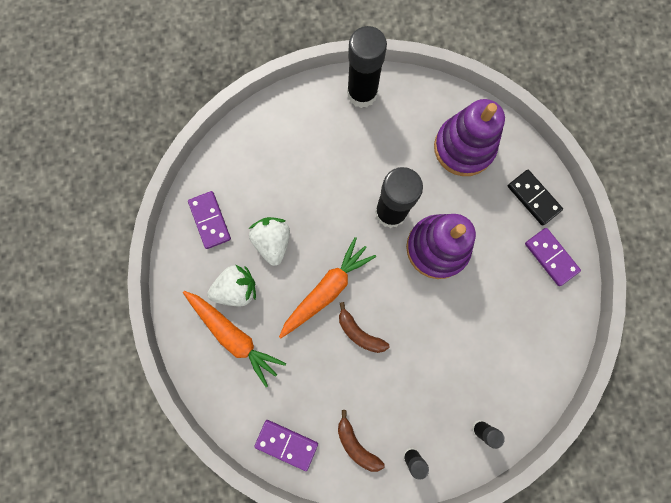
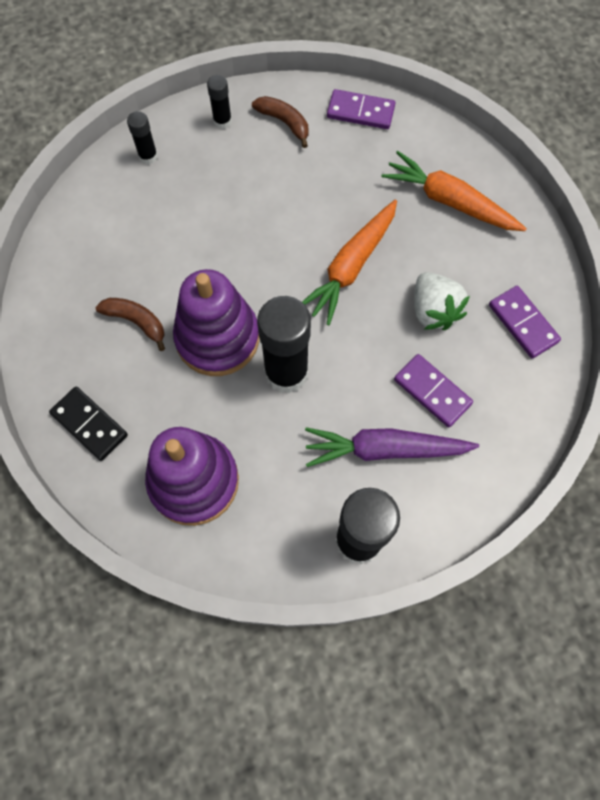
camera: 170 degrees right, 10 degrees down
(236, 289) = (462, 250): white strawberry -> none
(332, 147) = (384, 449): none -> purple carrot
(359, 333) = (301, 227): brown banana -> brown banana (136, 322)
(551, 257) = (65, 351): purple domino -> purple domino (432, 392)

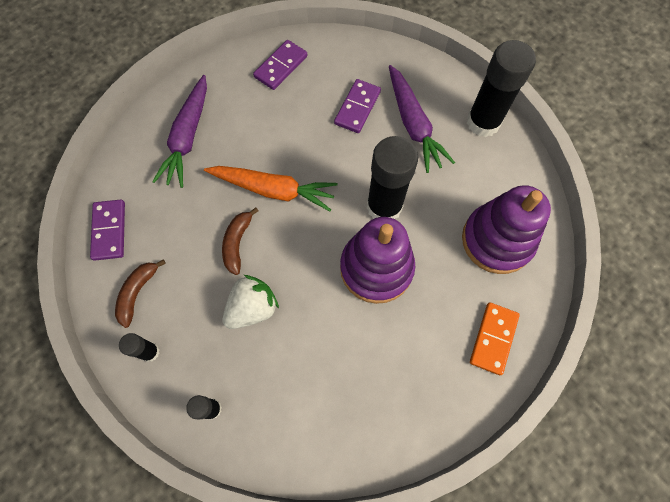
camera: 110 degrees left, 0 degrees up
(89, 424) = (493, 339): black domino -> orange domino
(136, 322) = (389, 341): brown banana -> brown banana (237, 243)
(433, 311) = (292, 123): white strawberry -> white strawberry (252, 308)
(449, 201) = (188, 137): orange carrot -> purple carrot

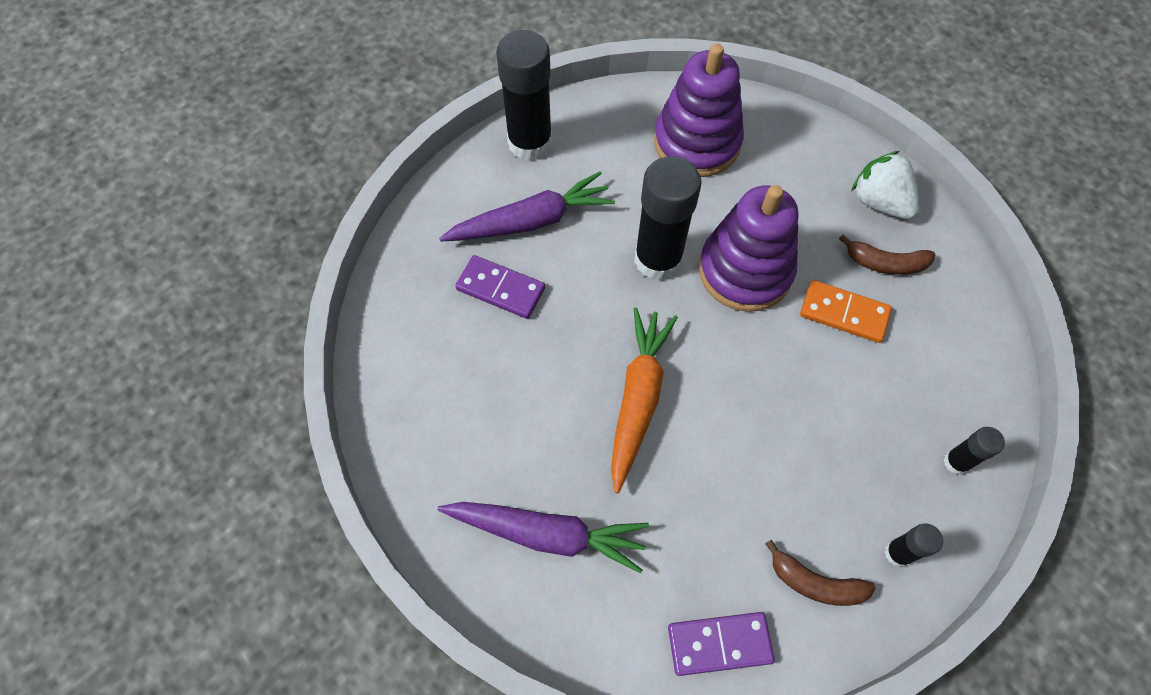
camera: 90 degrees left, 5 degrees down
(237, 243) = (724, 444): brown banana -> brown banana (885, 263)
(252, 308) = (817, 419): white strawberry -> white strawberry (879, 202)
(280, 66) = (418, 396): purple domino -> none
(493, 339) = (818, 156): orange domino -> orange domino (844, 313)

